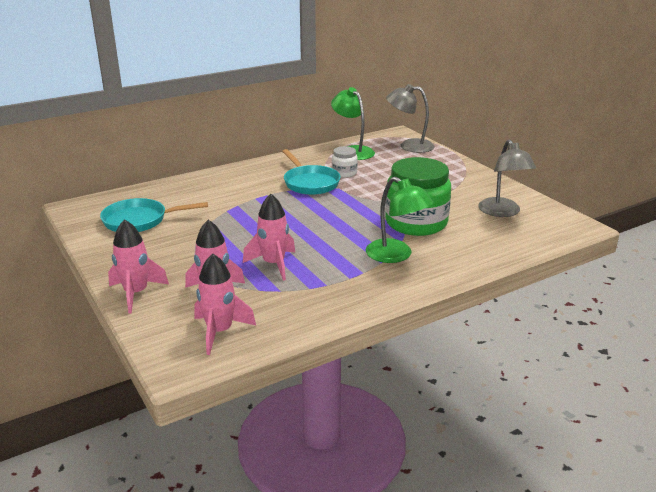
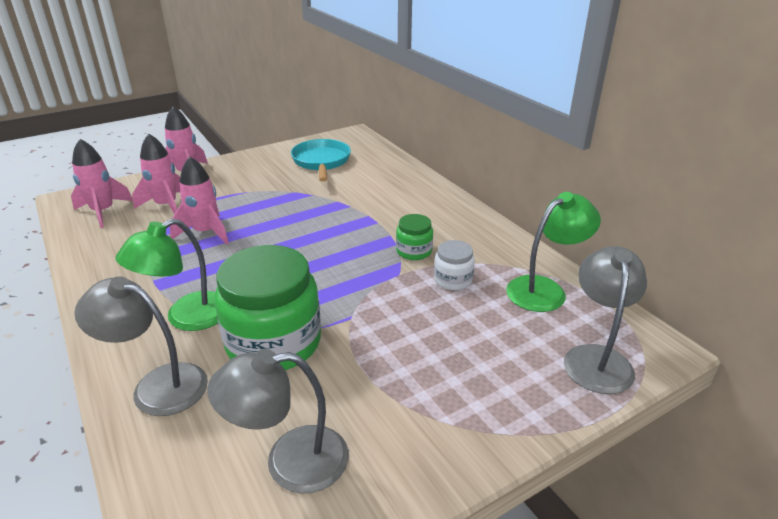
camera: 90 degrees right, 5 degrees up
(310, 183) = (414, 251): turquoise pan -> green jar
(464, 255) = (157, 385): none -> grey lamp

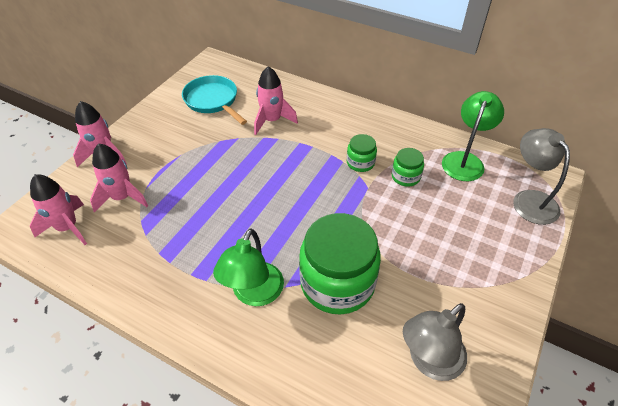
camera: 30 degrees left, 15 degrees up
(157, 385) = (291, 358): grey lamp -> none
(205, 232) = (187, 210): pink rocket -> pink rocket (272, 120)
(453, 280) = (405, 177): white jar -> green jar

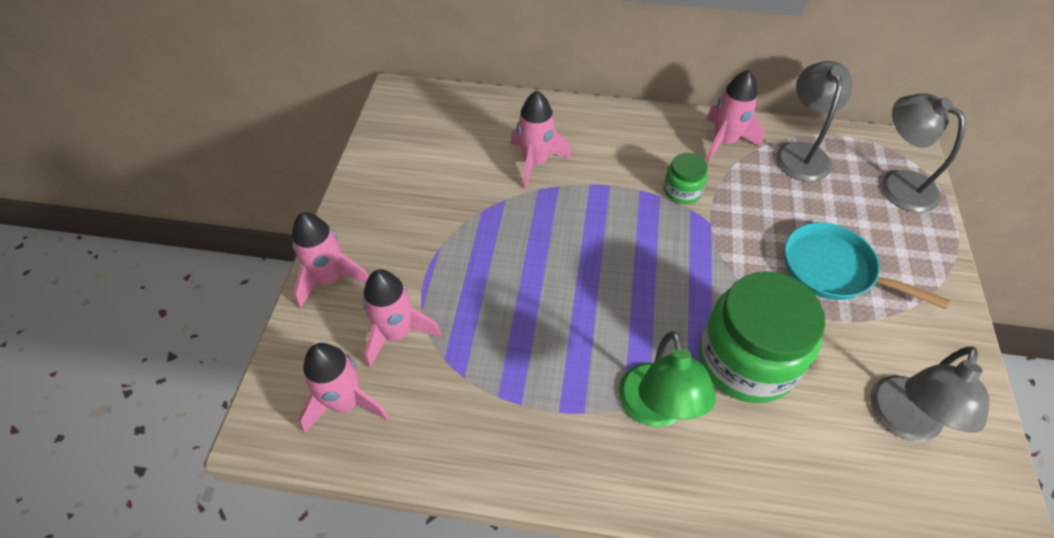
camera: 20 degrees left, 5 degrees up
(213, 101) = (437, 154): turquoise pan -> turquoise pan (833, 270)
(405, 177) = (746, 194): green jar -> none
(411, 139) = (725, 142): none -> pink rocket
(465, 160) = (801, 153): green lamp -> grey lamp

